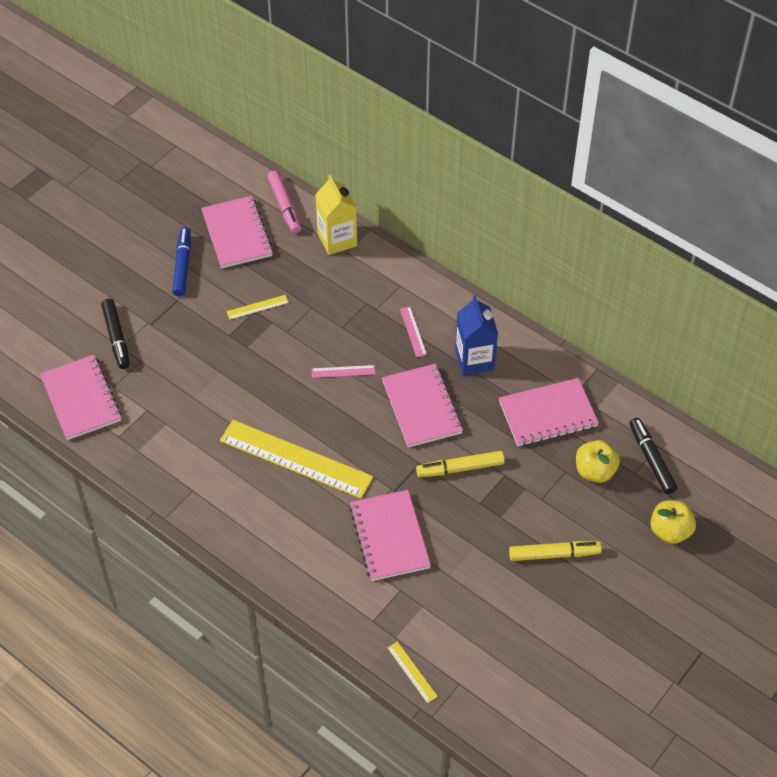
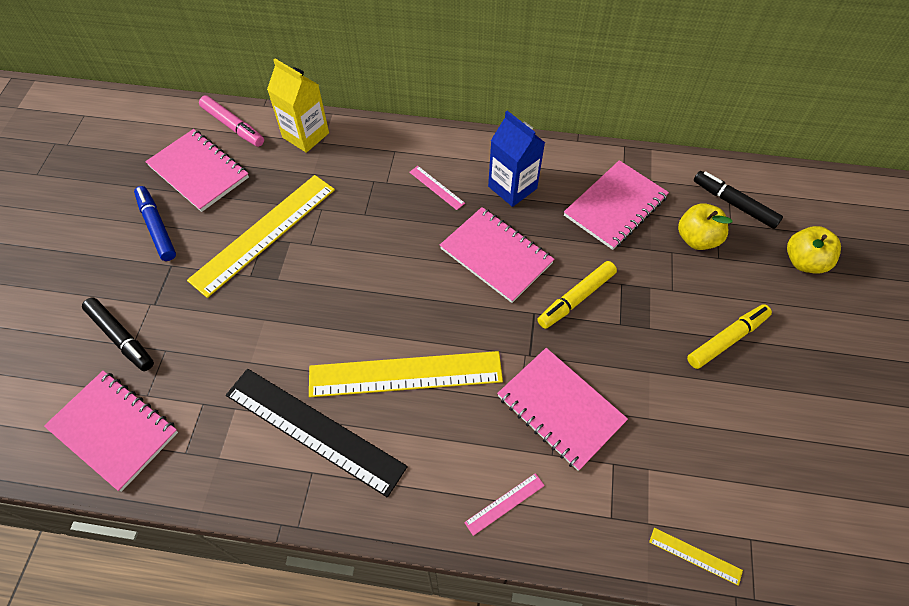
camera: 30 degrees left, 5 degrees up
(210, 464) = (314, 430): none -> black ruler
(257, 307) = (264, 234): yellow ruler -> yellow ruler, size x2.40
(343, 371) = (394, 257): pink ruler -> pink ruler (504, 503)

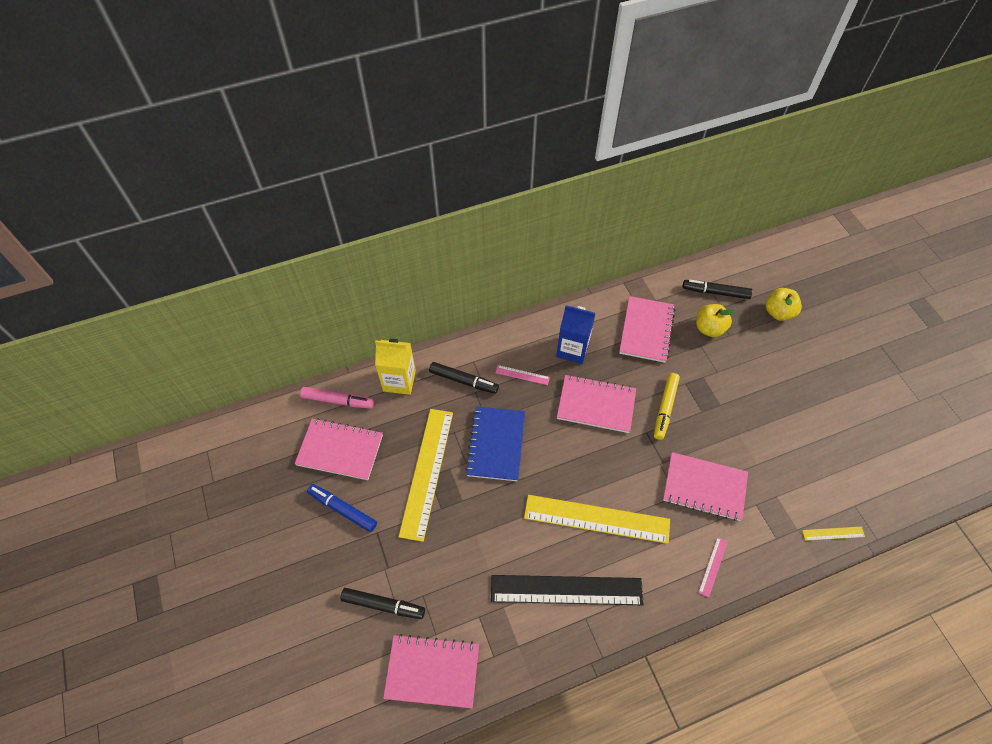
camera: 30 degrees left, 0 degrees up
(355, 242) = (496, 444): none -> blue notebook
(370, 165) = (463, 381): none -> black marker
(405, 374) = (596, 519): yellow ruler -> yellow ruler turned 45 degrees clockwise
(727, 339) = (767, 388): yellow marker -> none

